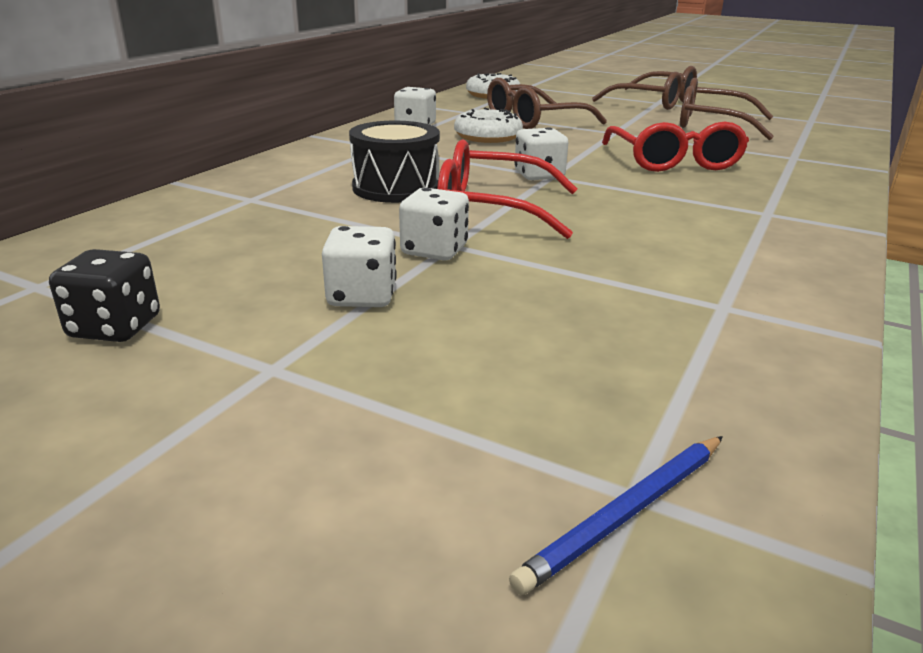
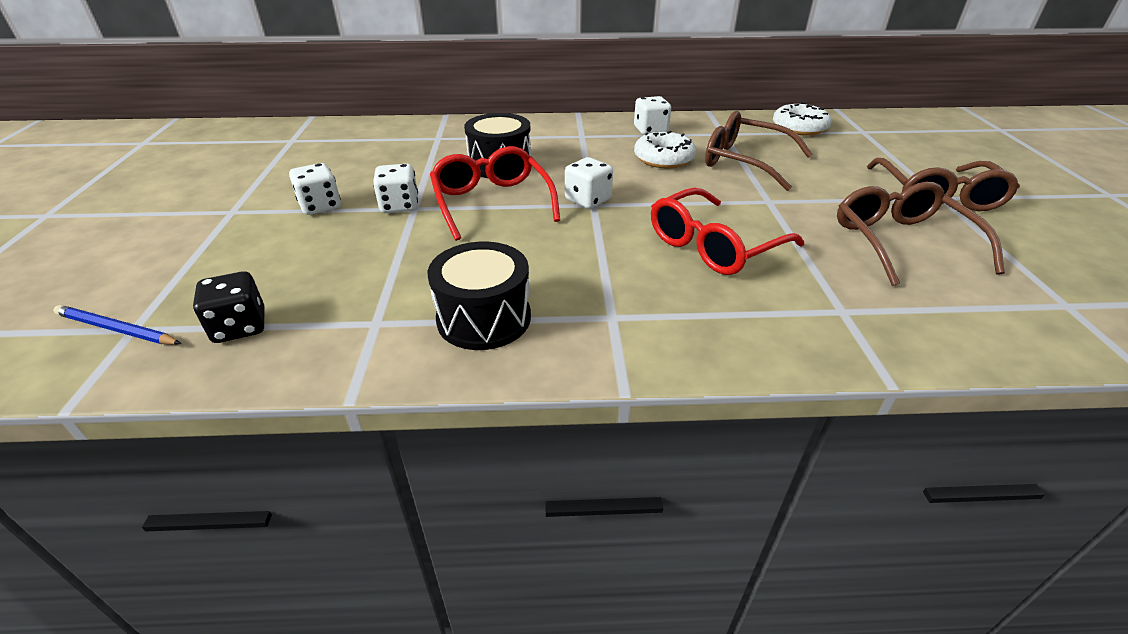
camera: 60 degrees right, 10 degrees up
(115, 327) = (258, 168): black dice -> black dice (240, 327)
(744, 256) = (484, 318): none -> black drum

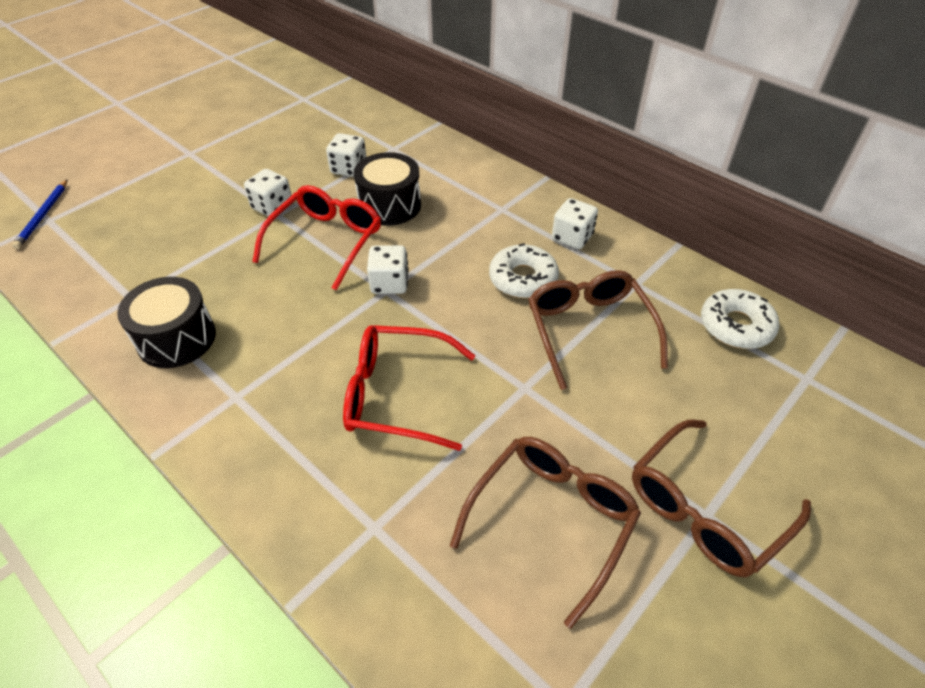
camera: 45 degrees right, 10 degrees up
(116, 329) = (43, 216): blue pencil -> blue pencil turned 150 degrees counterclockwise
(240, 327) = (81, 252): black dice -> none
(320, 206) = (233, 178): white dice -> white dice (349, 169)

